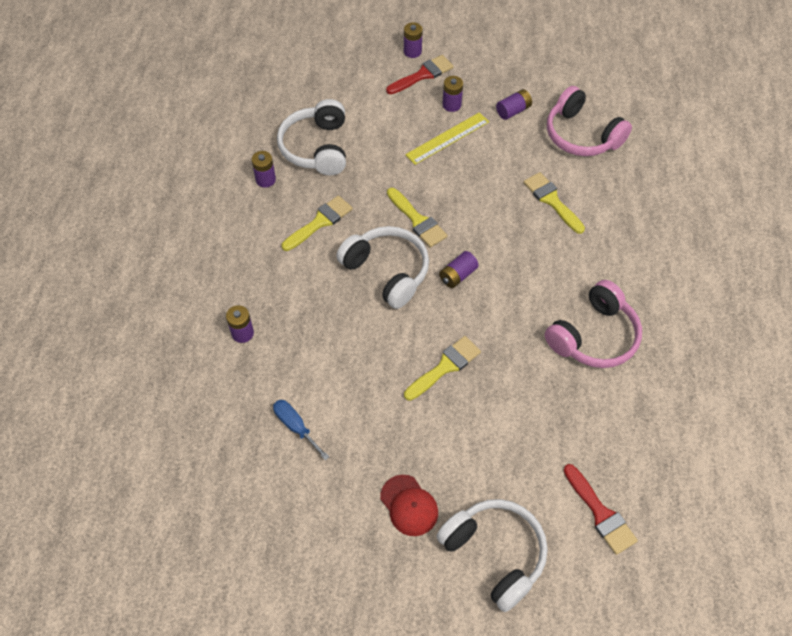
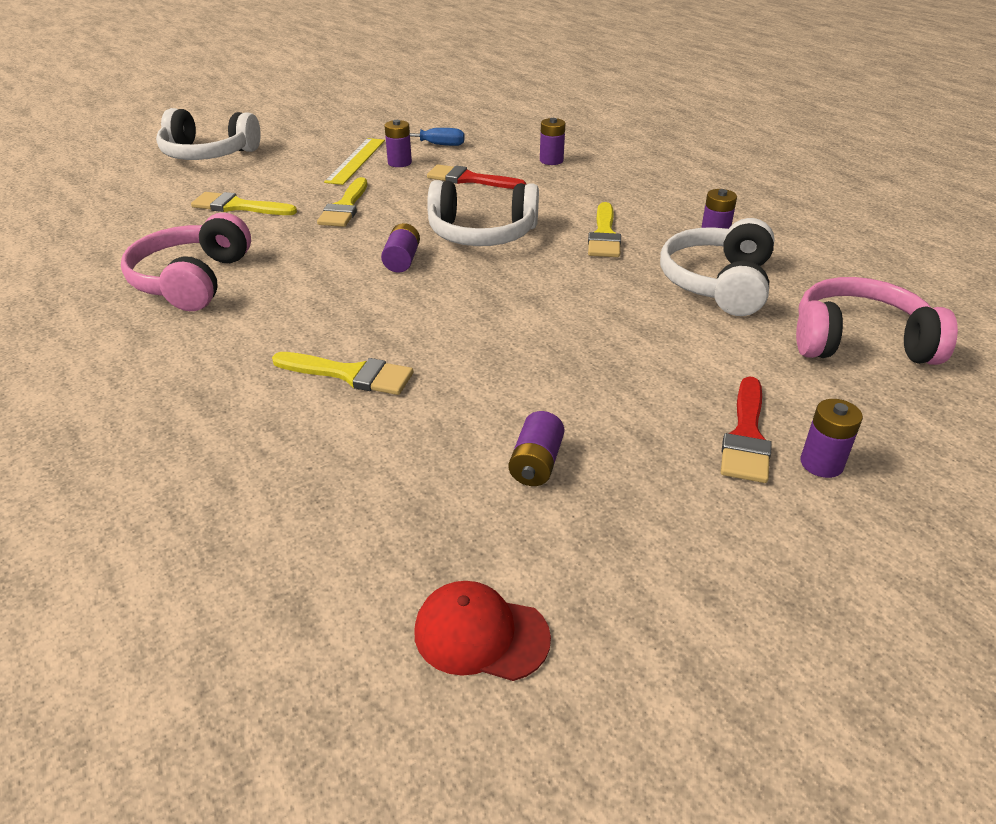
camera: 140 degrees right, 20 degrees down
(317, 148) = (718, 283): white headphones -> white headphones turned 120 degrees counterclockwise
(409, 505) = (300, 148): red cap -> red cap (480, 634)
(417, 220) = (505, 279): yellow brush -> yellow brush (238, 206)
(447, 138) = (584, 372): yellow ruler -> yellow ruler (356, 160)
(451, 105) = (640, 417): purple battery -> purple battery (399, 163)
(581, 135) = (377, 490): pink headphones -> pink headphones (859, 342)
(600, 513) = (121, 194): red brush -> red brush (470, 179)

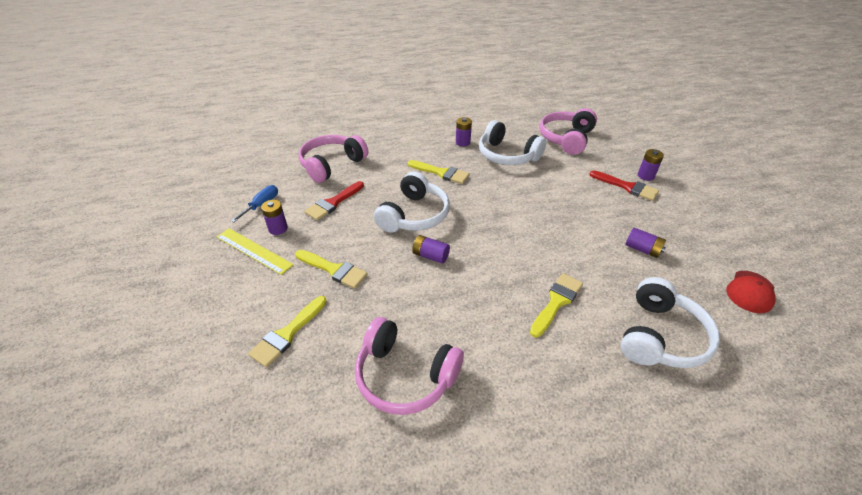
camera: 70 degrees left, 5 degrees up
(208, 154) = (147, 347): white headphones -> white headphones (660, 336)
(551, 160) = (332, 165): purple battery -> pink headphones

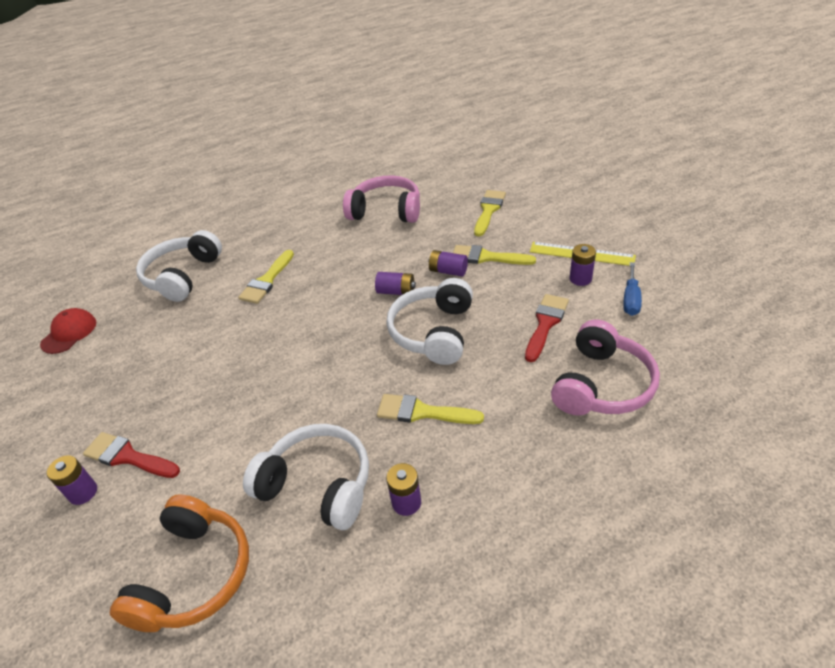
camera: 170 degrees right, 0 degrees up
(566, 139) = (194, 575): pink headphones -> orange headphones
(642, 249) = (157, 354): purple battery -> purple battery (448, 271)

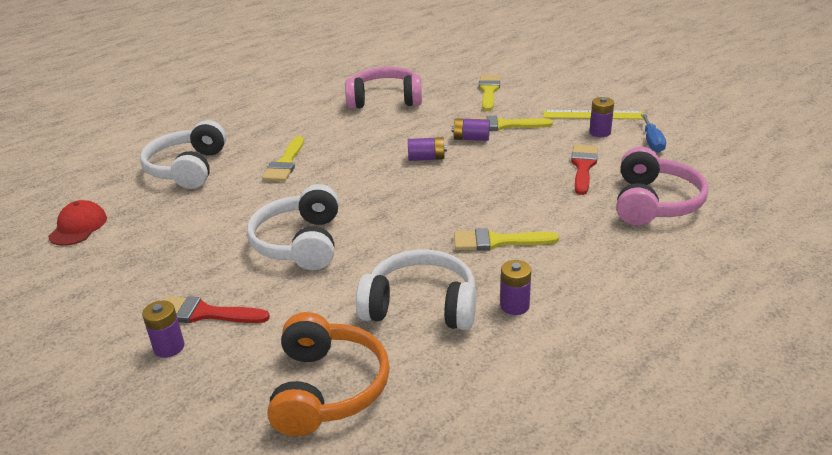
camera: 15 degrees left, 10 degrees down
(433, 332) = (479, 184): white headphones -> white headphones (300, 243)

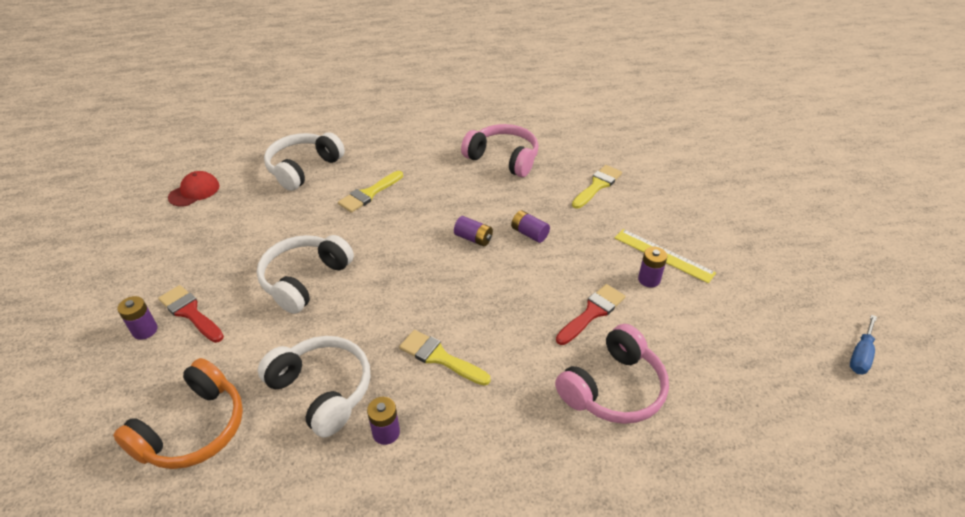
camera: 30 degrees right, 10 degrees up
(504, 125) = (571, 231): yellow brush -> none
(652, 142) = (687, 315): blue screwdriver -> blue screwdriver (860, 355)

